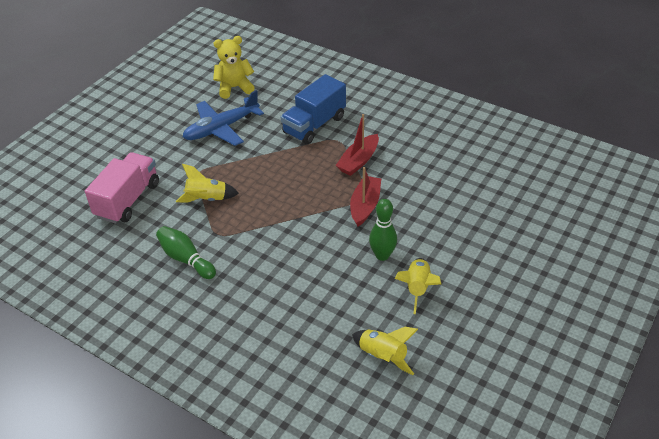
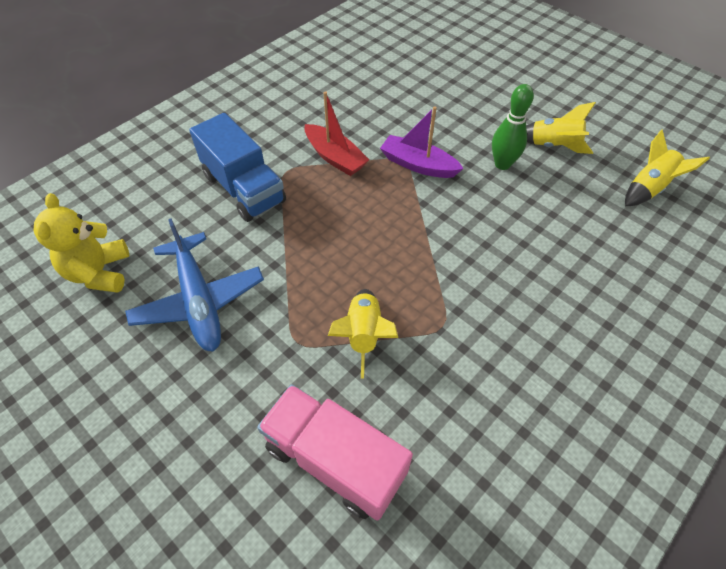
camera: 80 degrees left, 10 degrees up
(186, 259) = (489, 372): green bowling pin -> none
(365, 206) = (418, 165): red boat -> purple boat

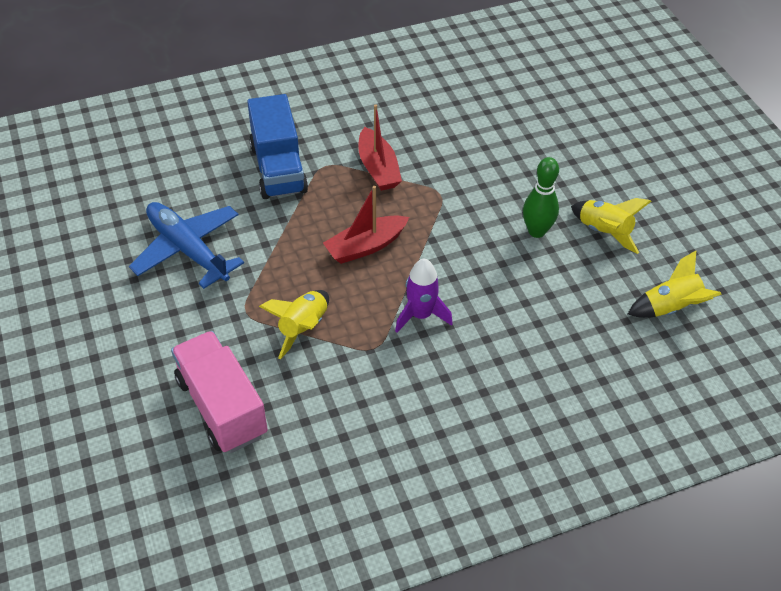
camera: 25 degrees right, 5 degrees down
(99, 273) = (123, 198): yellow teddy bear -> none
(199, 300) = (188, 249): blue plane -> blue plane turned 135 degrees clockwise
(370, 231) = (365, 246): none -> red boat
(418, 165) = (452, 203): purple boat -> none
(462, 276) = (421, 315): none -> purple rocket

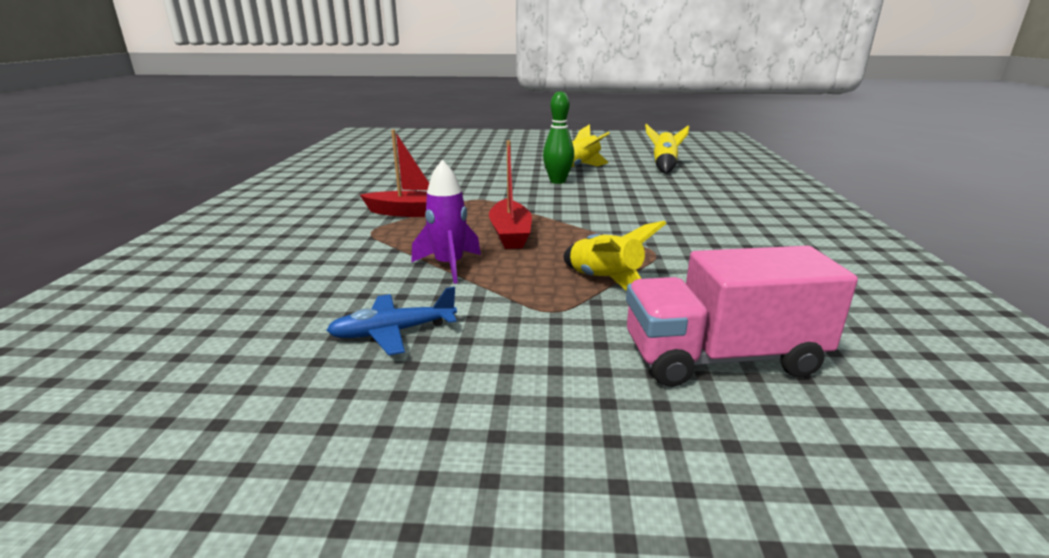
camera: 65 degrees left, 25 degrees down
(188, 249) = (393, 332): blue plane -> blue plane, size x0.58
(278, 169) = (336, 252): blue truck -> none
(421, 315) = (623, 229): purple rocket -> purple rocket (449, 266)

